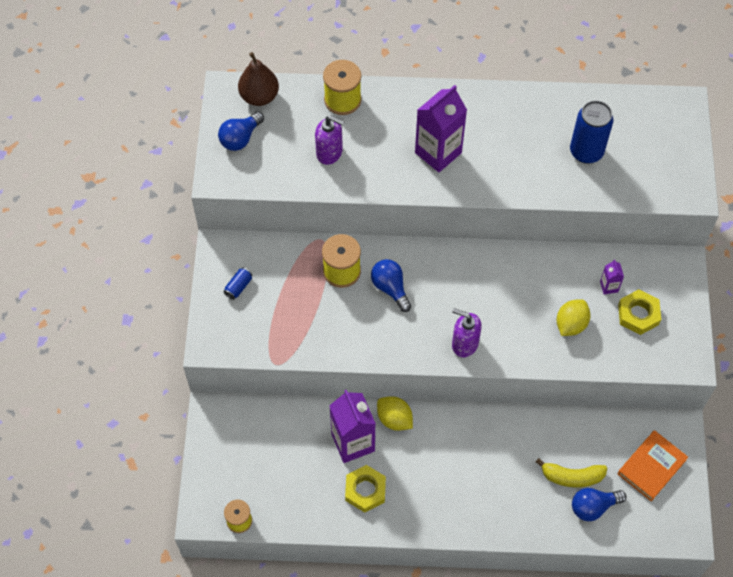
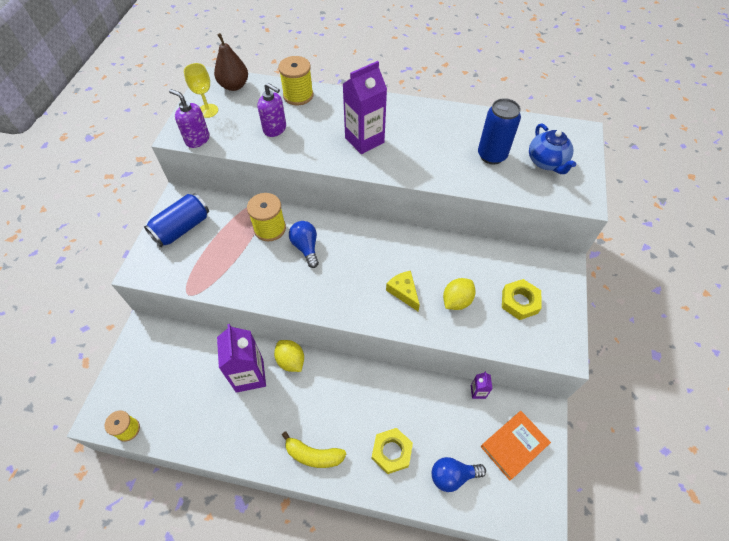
camera: 10 degrees right, 5 degrees down
(238, 287) = (182, 228): blue can -> blue can, size x2.17
(240, 138) = (208, 111): blue light bulb -> yellow goblet
(365, 490) = (247, 421): yellow nut -> yellow nut (391, 452)
(464, 344) = (357, 303): purple soap dispenser -> purple soap dispenser (197, 139)
(512, 323) = (403, 292): none -> yellow cheese
(572, 477) = (437, 442): yellow banana -> yellow banana (313, 455)
(609, 286) = (496, 274): purple carton -> purple carton (478, 392)
(648, 152) = (546, 162): none -> blue teapot

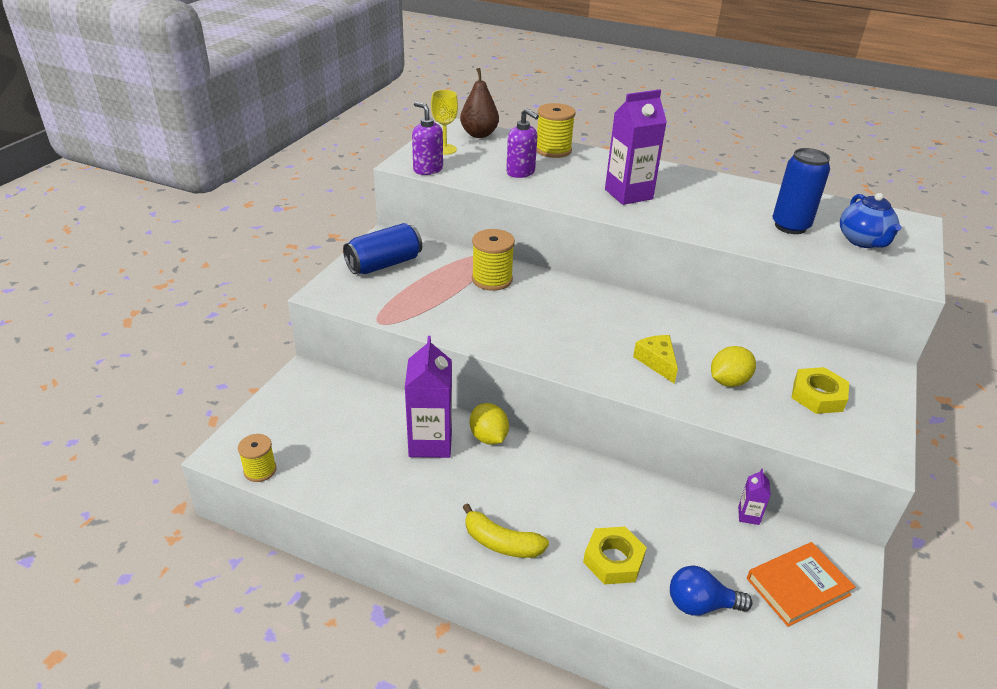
camera: 10 degrees right, 20 degrees down
(306, 247) = (534, 302): blue light bulb -> none

